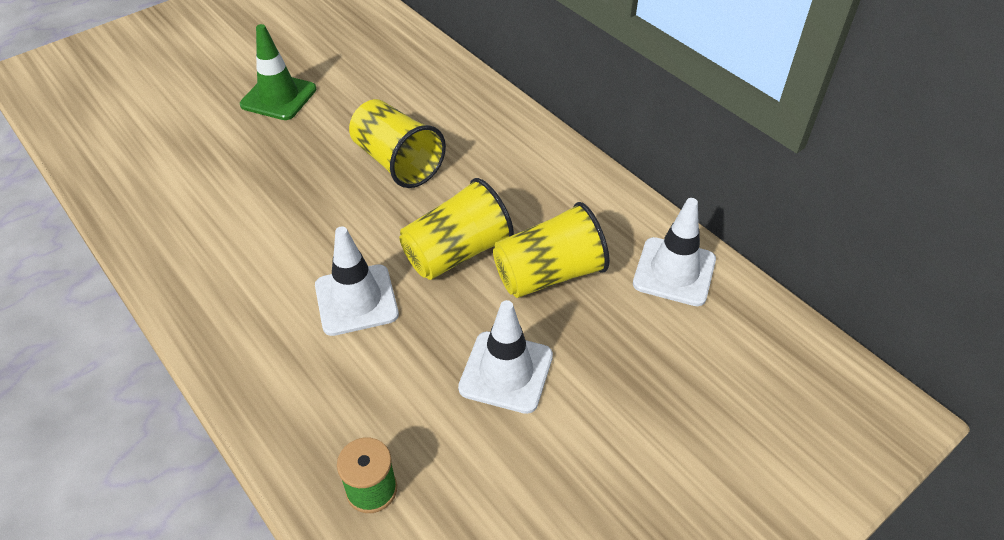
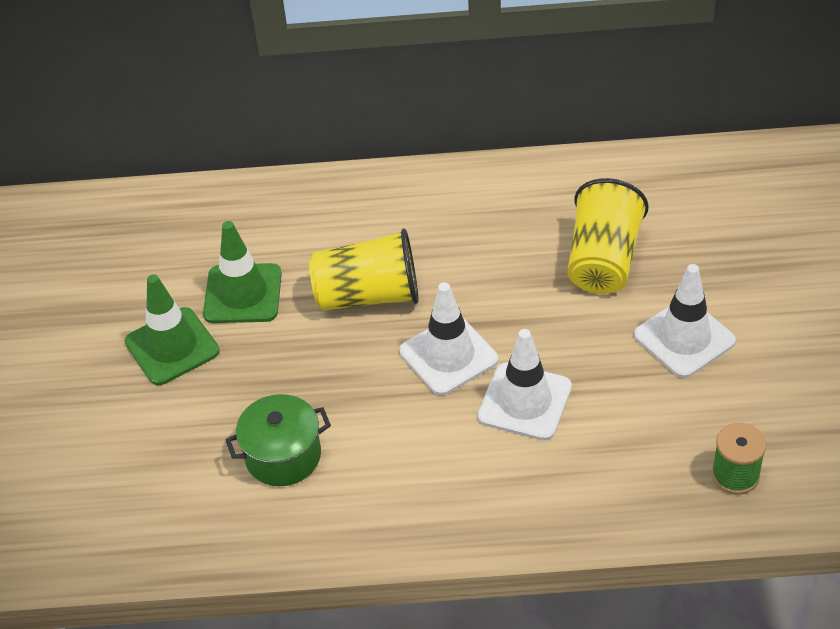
camera: 50 degrees left, 0 degrees up
(215, 194) = (283, 456): none -> green pot
(350, 104) = (243, 294): none -> green traffic cone
(457, 253) = (526, 307): yellow cup -> none
(674, 272) = (665, 183): white traffic cone -> white traffic cone (448, 355)

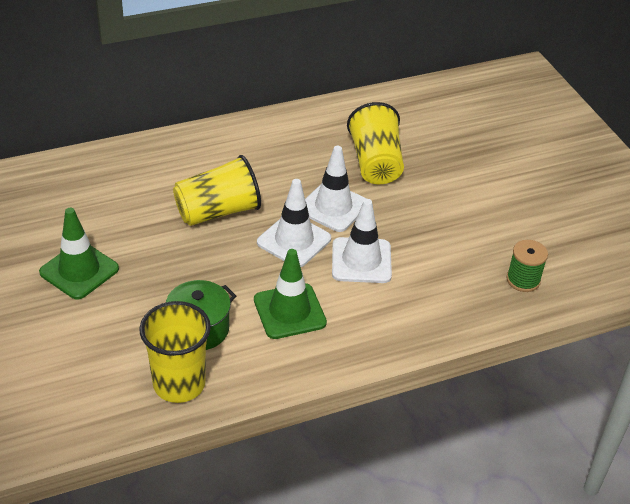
camera: 25 degrees left, 5 degrees down
(231, 524) = (179, 384): none -> yellow cup
(243, 294) = (121, 226): green traffic cone -> green traffic cone (289, 311)
(684, 338) = (451, 202): white traffic cone -> white traffic cone (333, 207)

